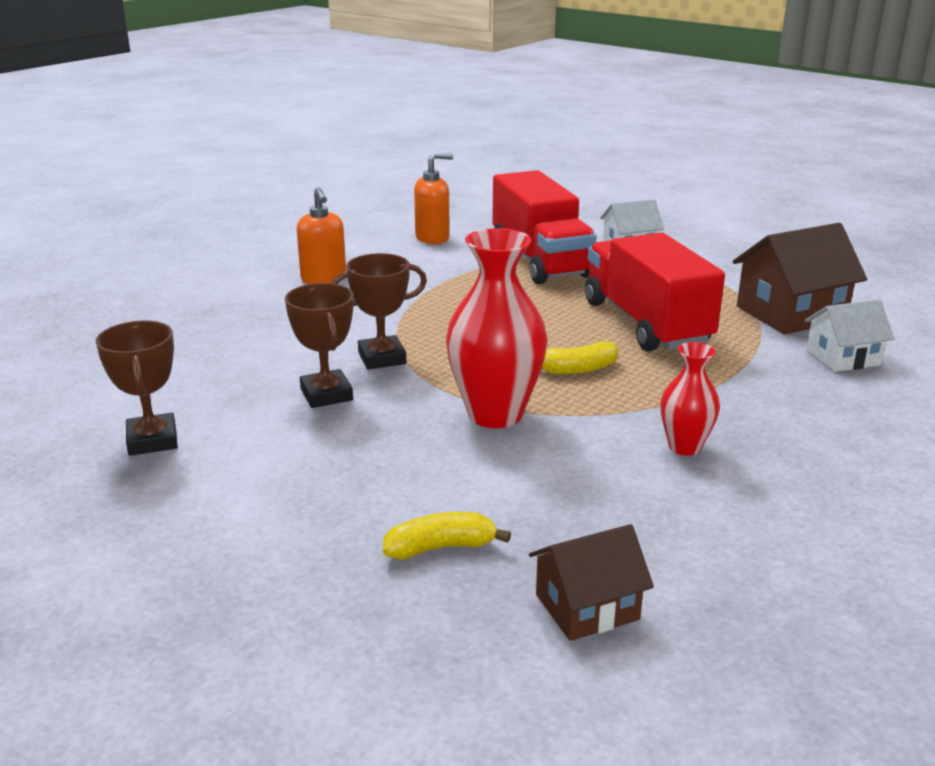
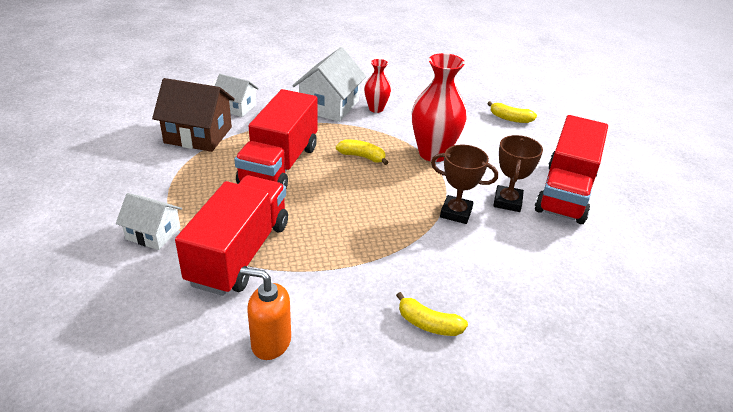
camera: 145 degrees left, 10 degrees up
(152, 440) = (616, 214): brown trophy -> none
(247, 441) = (565, 192): none -> red truck
(324, 279) = (428, 324): orange soap dispenser -> yellow banana
(587, 607) = (479, 89): brown house -> none
(751, 417) = (329, 106): none -> white house

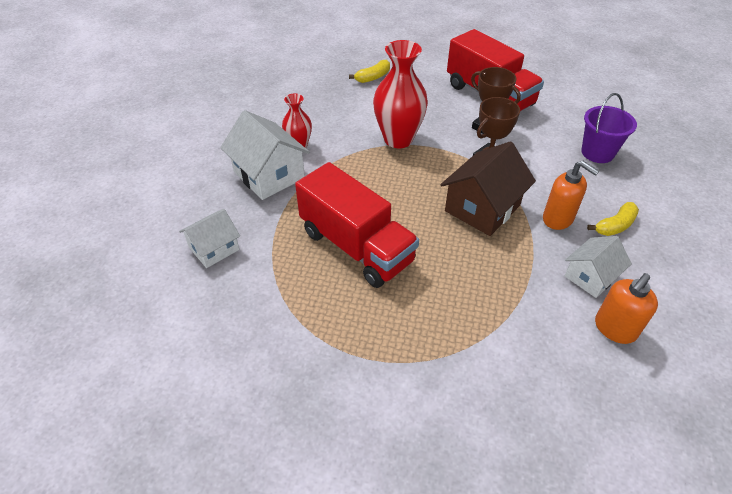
camera: 60 degrees left, 10 degrees up
(153, 233) = (426, 385): white house -> white house (591, 276)
(198, 135) = (251, 299): brown house -> brown house (482, 208)
(240, 253) = (488, 318): red truck -> none
(362, 157) = (377, 184): yellow banana -> none
(404, 277) = (558, 219): none -> orange soap dispenser
(548, 292) = (597, 153): none -> purple bucket

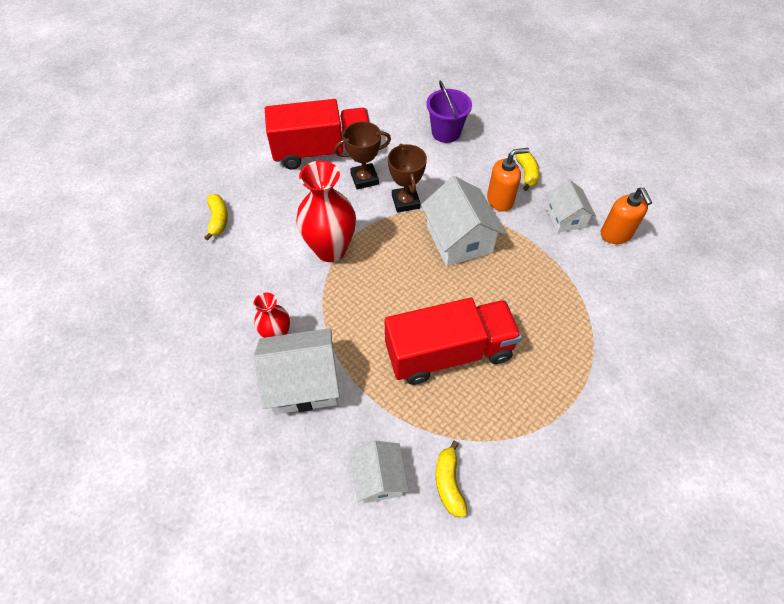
camera: 60 degrees left, 10 degrees up
(232, 293) = (449, 483): none -> yellow banana
(482, 208) = (459, 239): brown house -> white house

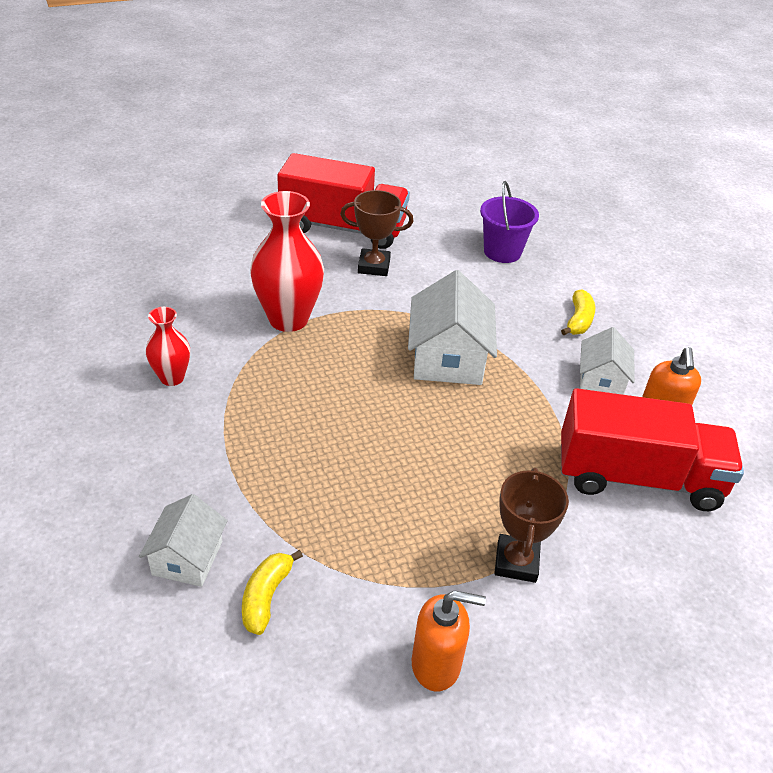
camera: 20 degrees right, 15 degrees down
(218, 220) = (185, 253): yellow banana -> none
(303, 382) = (168, 432): white house -> none
(405, 202) = (407, 302): brown trophy -> brown trophy (516, 562)
(449, 352) = (358, 465): red truck -> red truck (638, 477)
(500, 200) = (526, 337): orange soap dispenser -> orange soap dispenser (436, 664)

